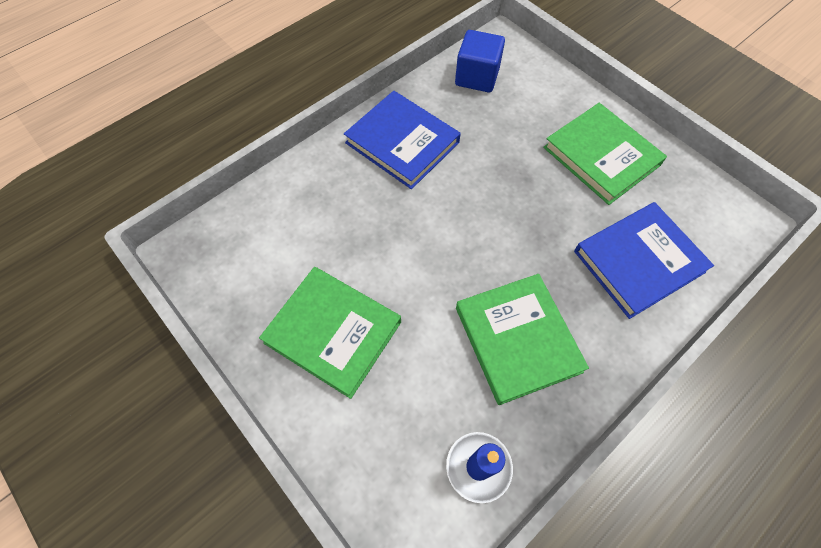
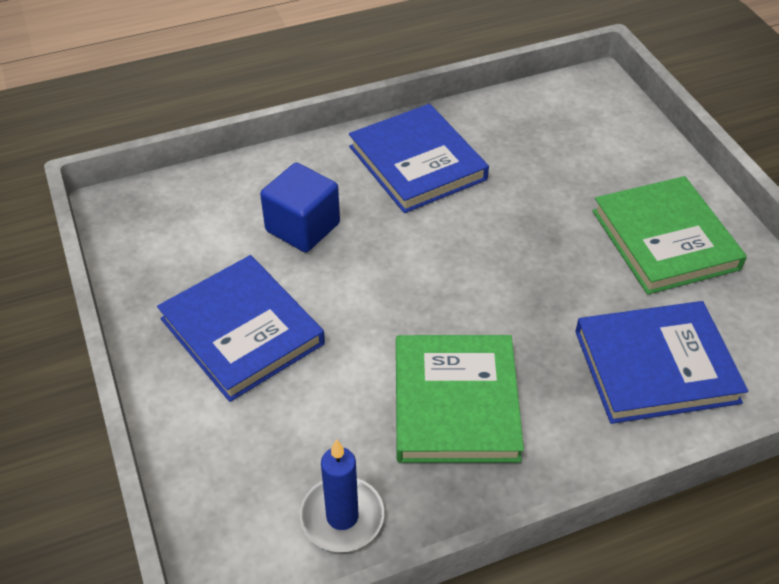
camera: 20 degrees right, 15 degrees down
(333, 332) = (242, 331): green book -> blue book
(477, 77) = (545, 116): blue cube -> blue cube (302, 227)

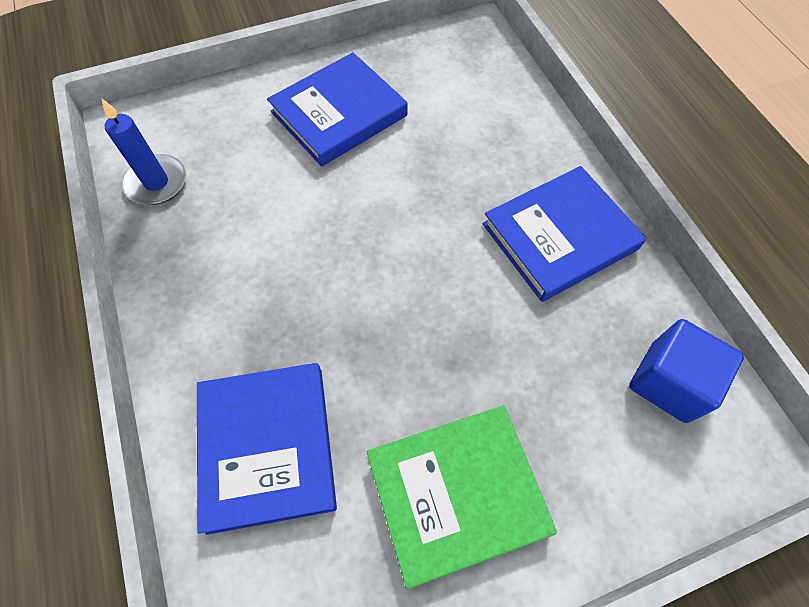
camera: 90 degrees right, 15 degrees up
(302, 227) = (458, 146): blue cube -> blue cube (668, 382)
(455, 403) = (248, 260): green book -> none

